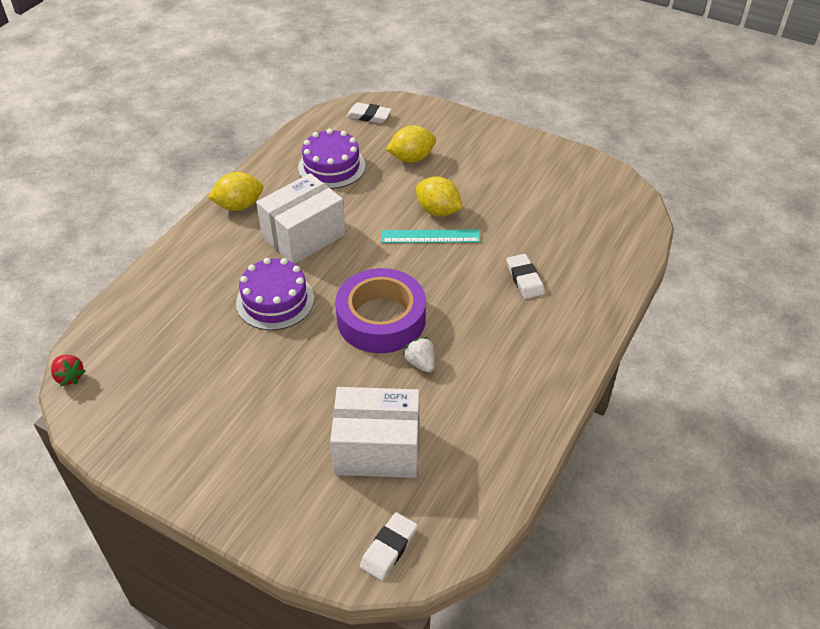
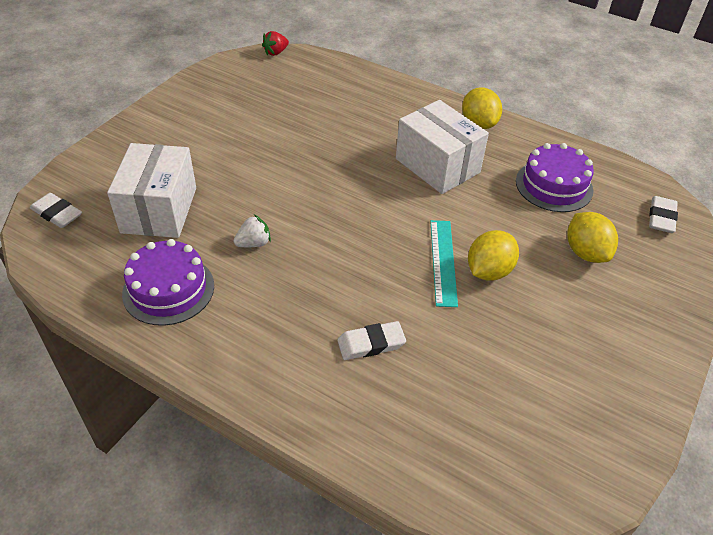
camera: 90 degrees right, 0 degrees up
(275, 301) = (347, 148): purple cake -> purple cake (168, 289)
(381, 319) = (317, 217): purple tape -> none

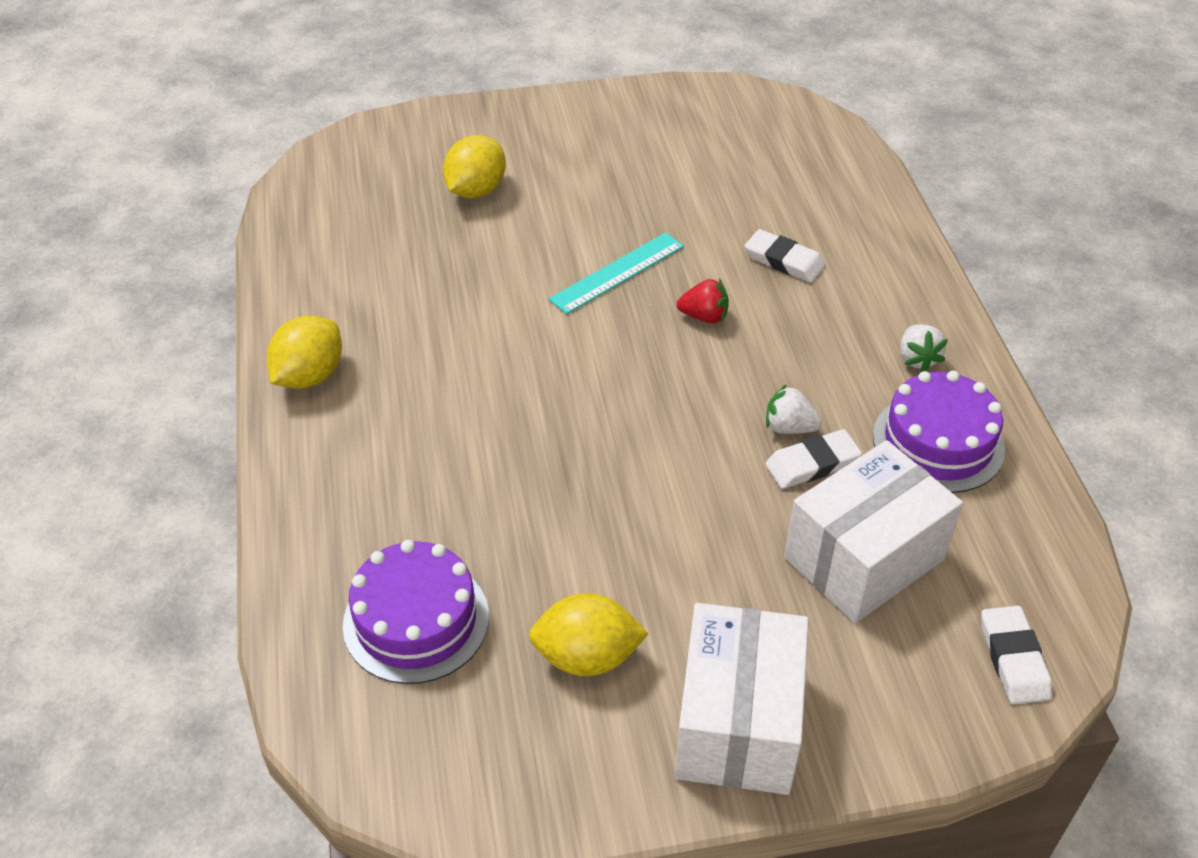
camera: 130 degrees left, 0 degrees up
(224, 334) = (917, 359): none -> white strawberry
(275, 52) = (346, 761): red strawberry -> red strawberry (704, 316)
(437, 165) = (453, 363): white box -> white box (737, 724)
(489, 271) = (589, 237): yellow lemon -> yellow lemon (587, 657)
(554, 185) = (380, 255): purple cake -> purple cake (416, 620)
(661, 217) = (351, 165): white eraser -> white eraser (812, 464)

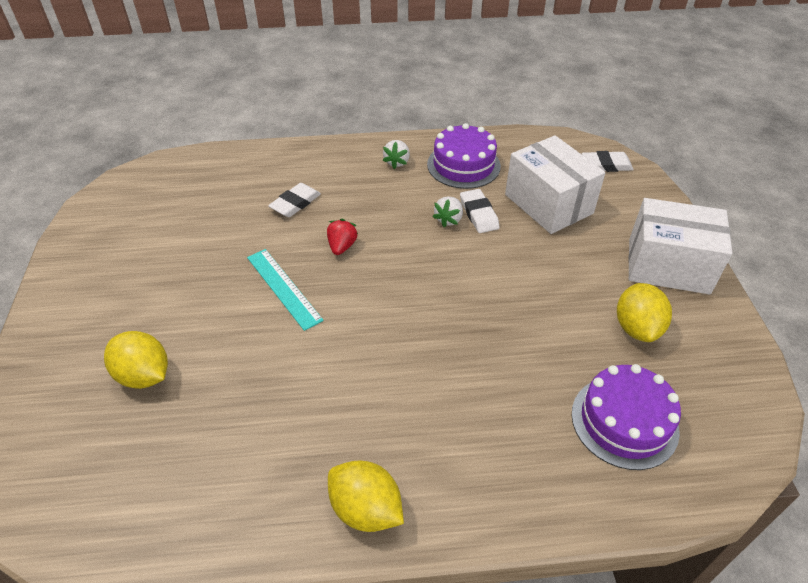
camera: 85 degrees left, 0 degrees up
(917, 359) = (397, 162): white strawberry -> white strawberry turned 105 degrees clockwise

